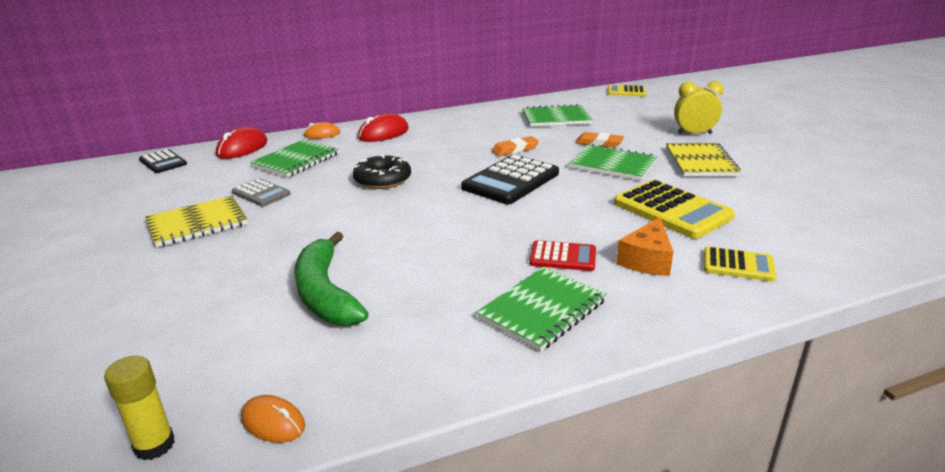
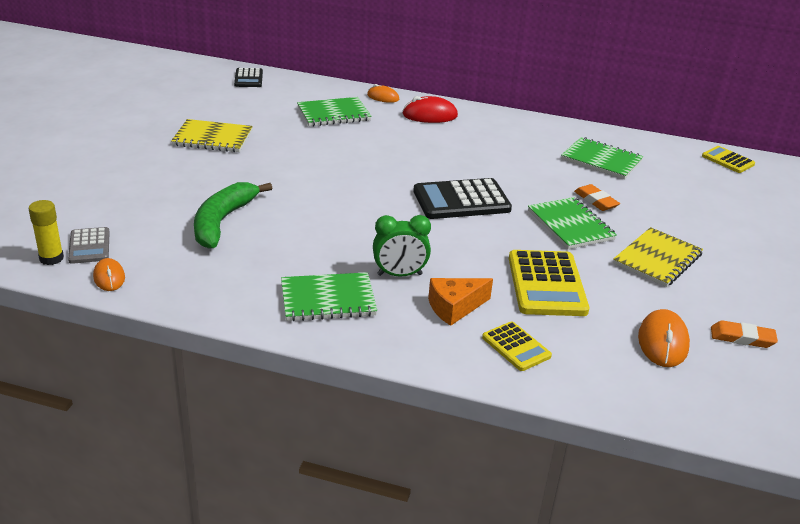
camera: 35 degrees right, 5 degrees up
(242, 148) = (312, 87): red mouse -> none
(261, 193) = (276, 132): grey calculator -> grey calculator (89, 246)
(382, 179) = (370, 156): black donut -> none
(515, 149) = (511, 175): orange eraser -> orange eraser (742, 338)
(563, 257) = (399, 274): red calculator -> green clock
(694, 134) = (708, 231): yellow clock -> none
(804, 211) = (662, 342): none -> orange mouse

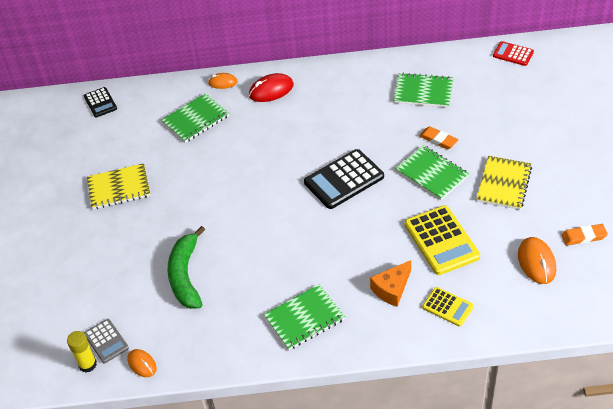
camera: 15 degrees left, 15 degrees up
(399, 274) = (339, 274): green clock -> none
(728, 160) = (513, 54): yellow calculator -> red calculator

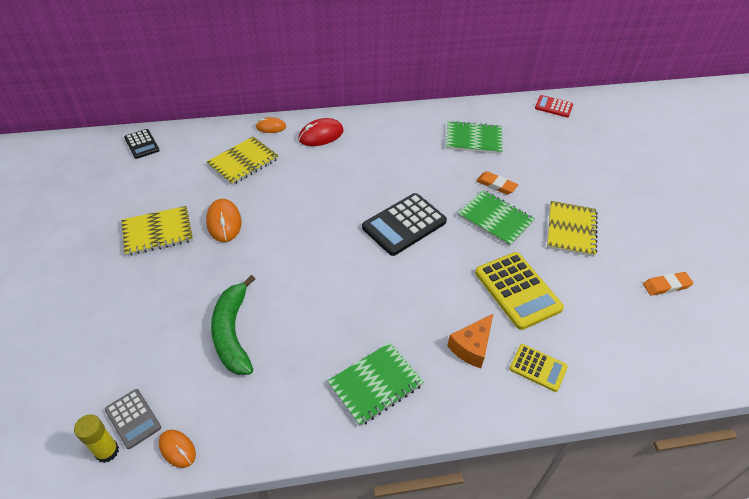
camera: 10 degrees left, 0 degrees up
(195, 119) = (243, 162): green notebook -> yellow notebook
(536, 262) = (624, 314): orange mouse -> orange mouse (224, 222)

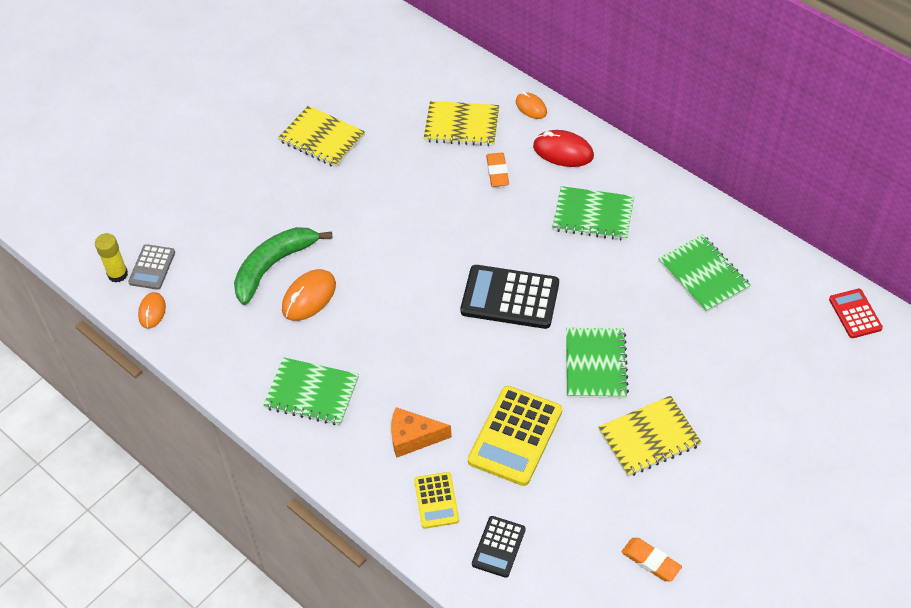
camera: 55 degrees right, 5 degrees up
(142, 144) = (406, 42): black calculator -> black calculator (498, 547)
(224, 222) = (376, 171): orange mouse -> orange mouse (309, 297)
(382, 152) = (593, 215): none -> green notebook
(496, 185) = (649, 337): orange eraser -> orange eraser (497, 172)

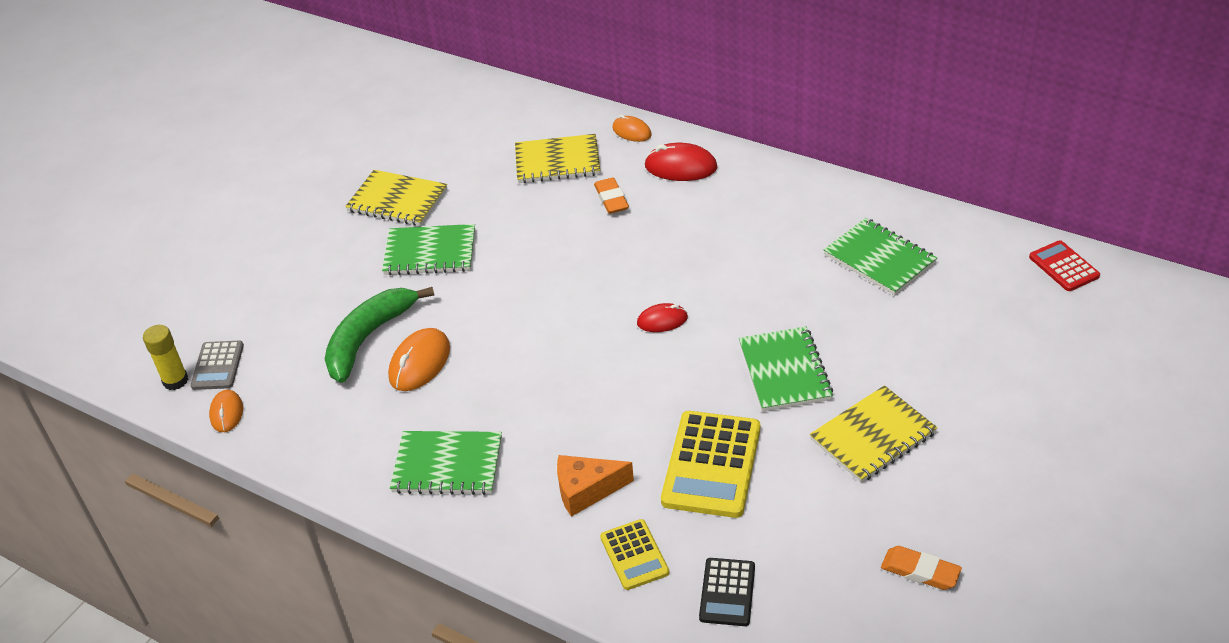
camera: 10 degrees left, 10 degrees down
(510, 297) = (662, 320): black calculator -> red mouse
(593, 215) = (734, 222): green notebook -> green notebook (430, 252)

